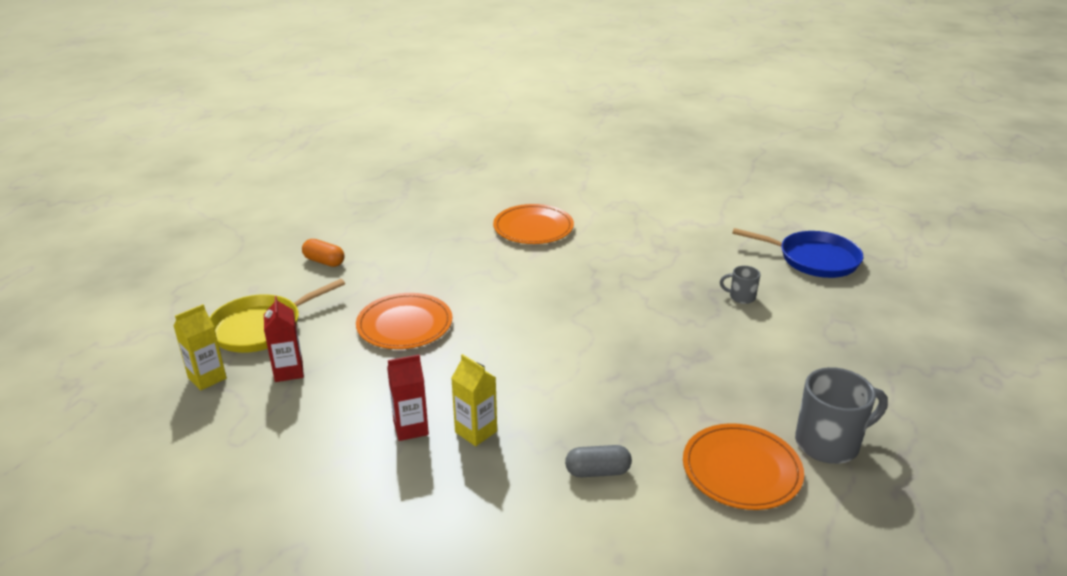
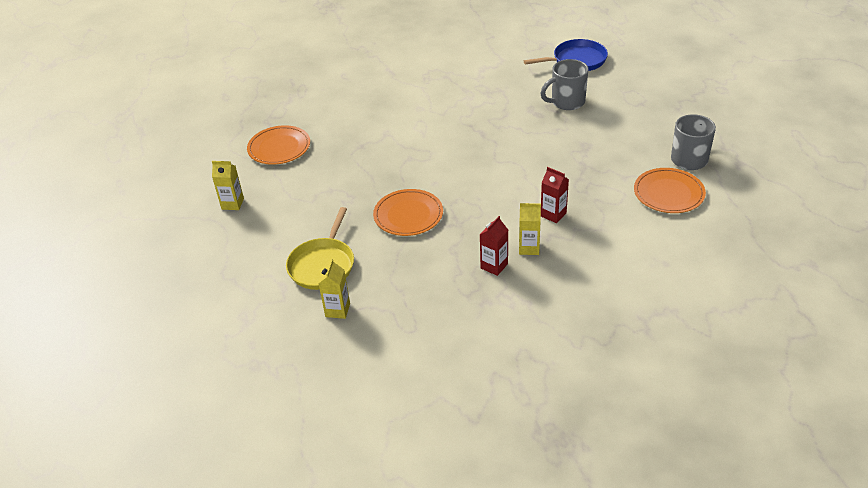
camera: 35 degrees left, 10 degrees up
(277, 233) = (232, 204): none -> yellow carton
(289, 371) = (381, 278): red carton -> red carton (553, 214)
(324, 261) = (297, 205): orange capsule -> none
(533, 228) = (399, 116): orange plate -> orange plate (279, 147)
(597, 472) = (610, 232): grey capsule -> none
(741, 297) = (566, 102): grey mug -> grey mug, size x1.96

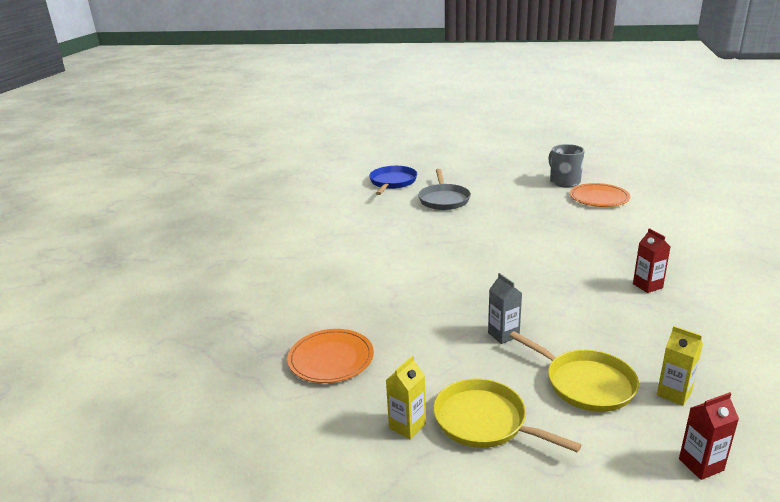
camera: 60 degrees left, 15 degrees down
(255, 232) = (484, 421): none -> yellow pan
(358, 210) = (503, 335): none -> grey carton
(408, 215) = (537, 308): orange plate -> none
(529, 248) = (631, 264): yellow carton -> none
(553, 214) = (592, 243): red carton -> red carton (701, 465)
(566, 102) = (444, 199): grey mug -> grey pan

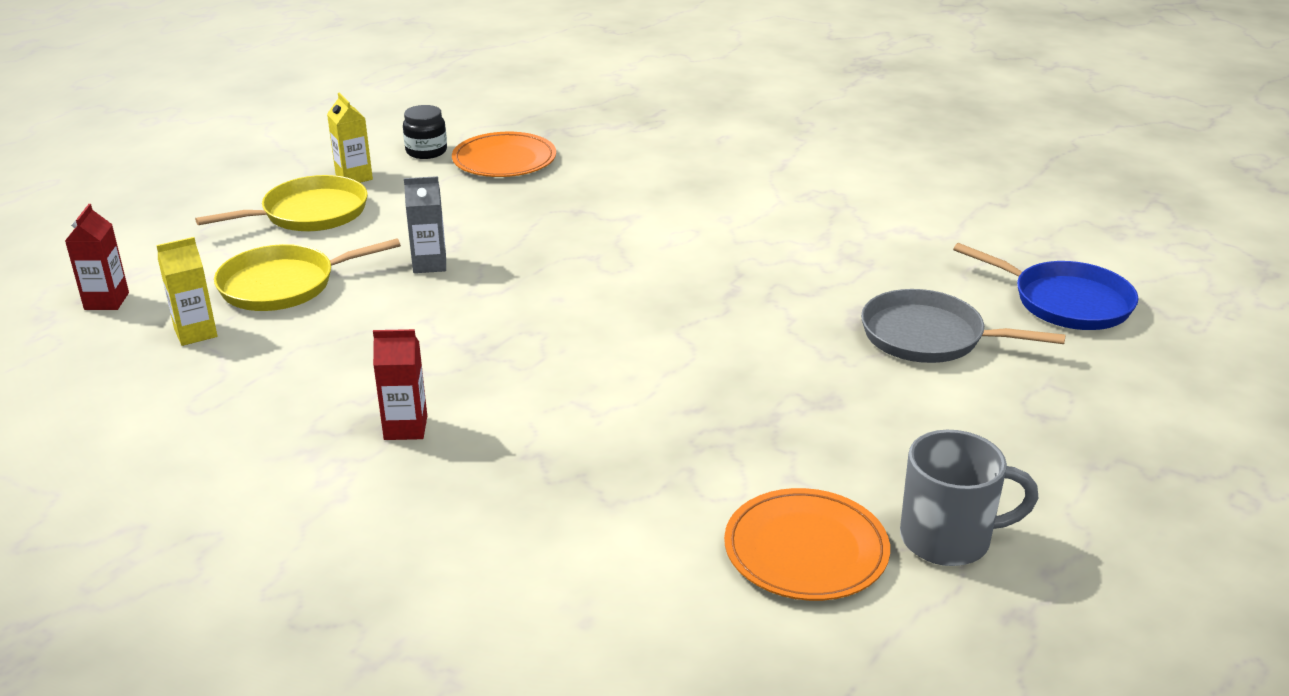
camera: 110 degrees right, 5 degrees up
(335, 405) = (426, 151): none -> black jar

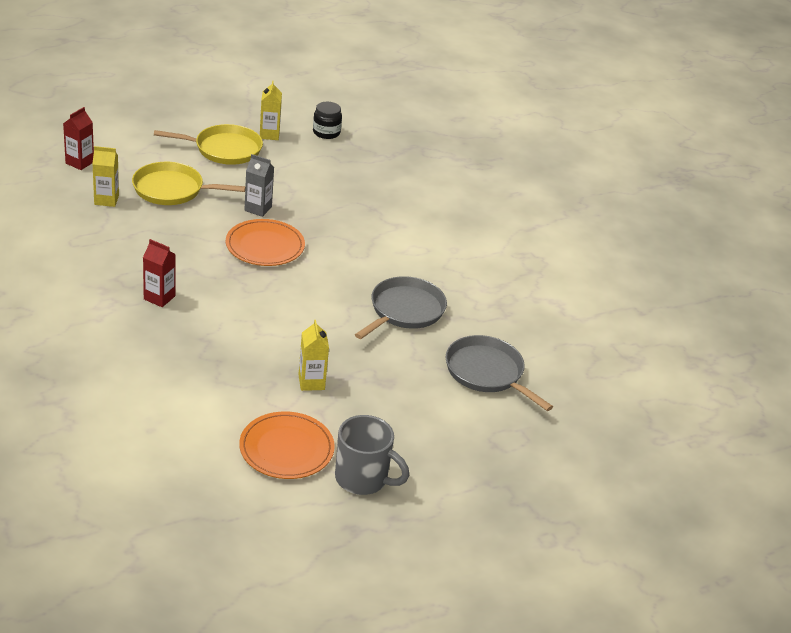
camera: 25 degrees right, 5 degrees up
(504, 160) = (365, 156): orange plate -> orange plate (265, 246)
(737, 445) = (311, 382): none -> yellow carton
(749, 307) = (404, 310): none -> grey pan
(1066, 302) = (597, 390): blue pan -> none

